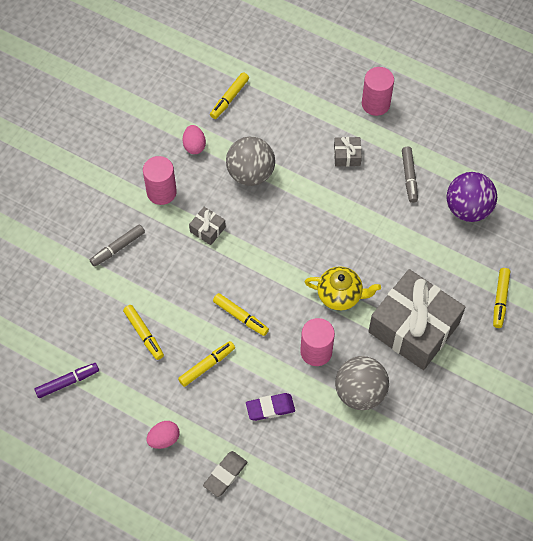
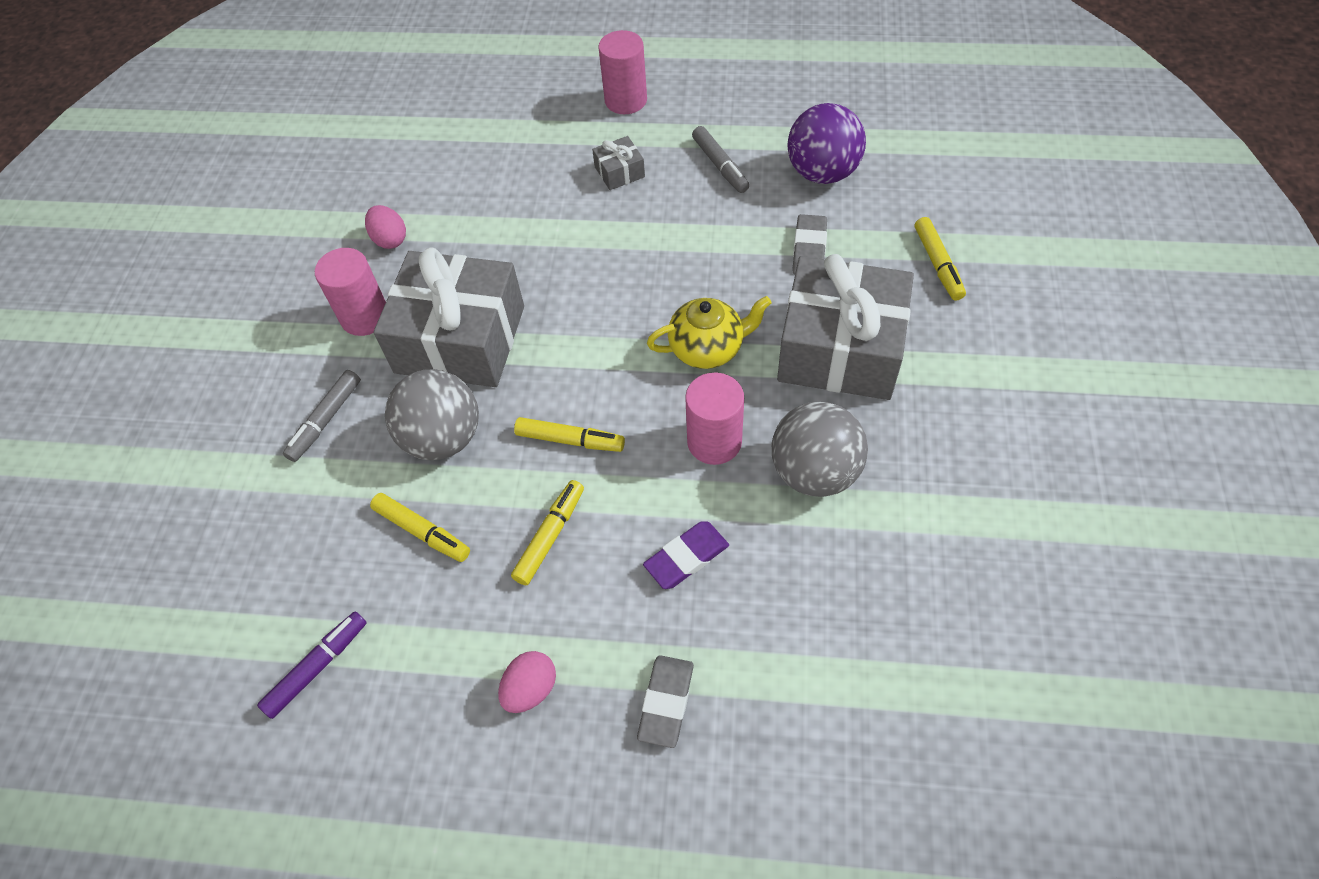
camera: 20 degrees left, 5 degrees down
(207, 229) = (460, 339): grey gift -> grey gift, size x2.46
(229, 98) = (416, 165): yellow marker -> none
(250, 173) = (491, 243): grey ball -> grey ball (443, 438)
(431, 257) = (809, 249): none -> grey eraser

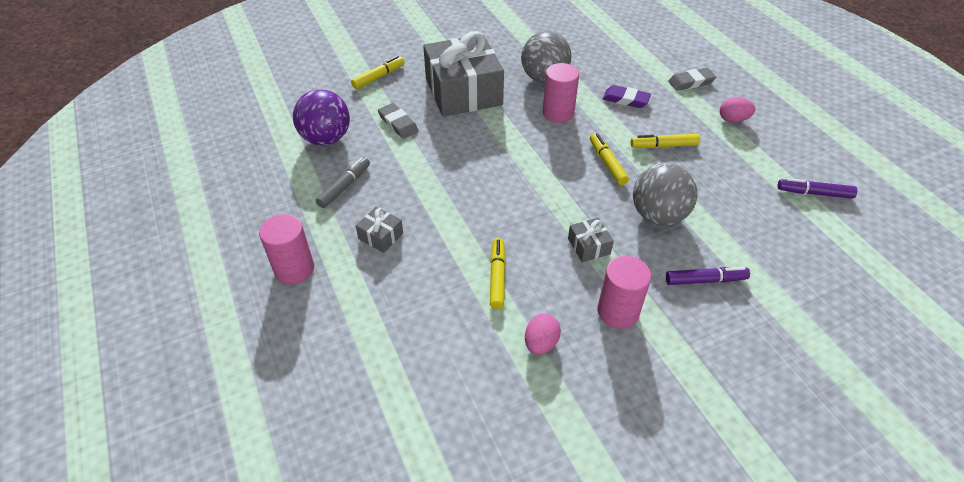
camera: 125 degrees left, 10 degrees down
(325, 420) = (705, 280): grey marker -> purple marker
(422, 532) = (714, 193): yellow marker -> yellow marker (497, 277)
(460, 339) = (589, 246): grey gift -> grey gift, size x0.41
(708, 348) = (502, 136): yellow teapot -> none
(809, 249) = (398, 123): grey eraser -> grey eraser turned 75 degrees clockwise

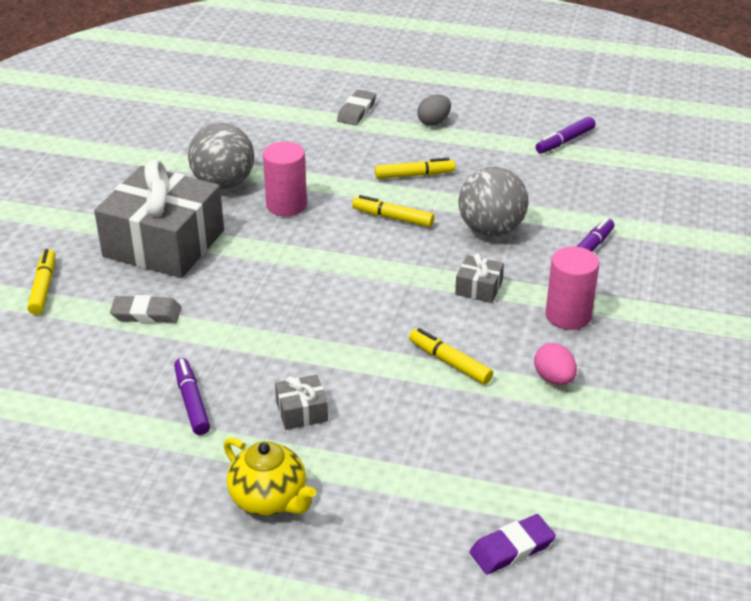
camera: 50 degrees left, 10 degrees down
(294, 269) = (270, 499): pink cylinder -> yellow teapot
(326, 138) = (91, 378): purple ball -> none
(344, 186) = (192, 402): grey marker -> purple marker
(626, 99) = (326, 157): purple eraser -> purple eraser (512, 548)
(664, 146) = (414, 175): yellow marker -> yellow marker turned 135 degrees counterclockwise
(733, 120) = (434, 122): pink egg -> grey egg

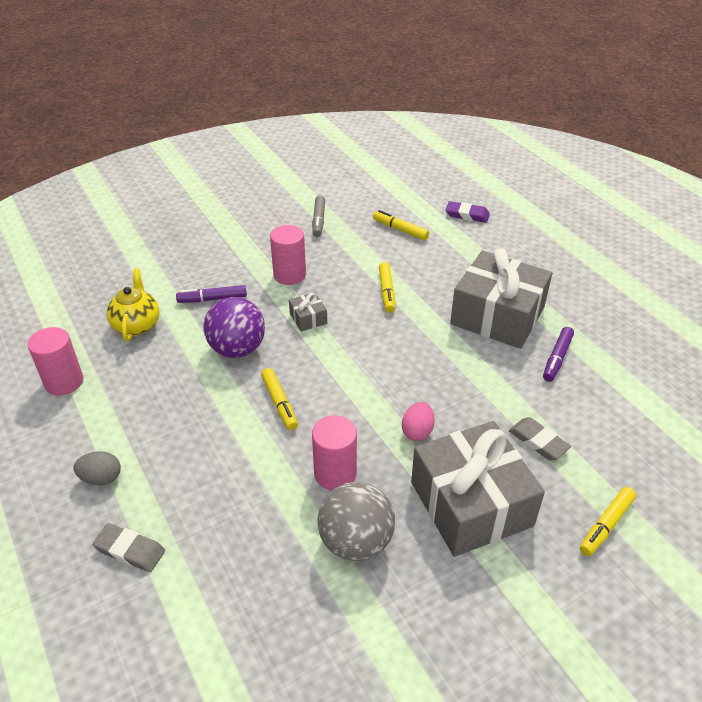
camera: 135 degrees left, 5 degrees up
(270, 499) = (557, 287): yellow teapot -> yellow teapot (137, 325)
(302, 412) = (497, 315): grey gift -> grey gift, size x2.46
(356, 111) = (130, 550): grey eraser -> grey eraser turned 45 degrees clockwise
(414, 175) = (207, 431): yellow marker -> yellow marker (400, 230)
(491, 230) = (237, 349): grey ball -> purple ball
(554, 379) = (349, 254): pink egg -> pink egg (417, 431)
(564, 141) = (64, 382): purple marker -> pink cylinder
(660, 399) = (318, 220): none -> grey marker

